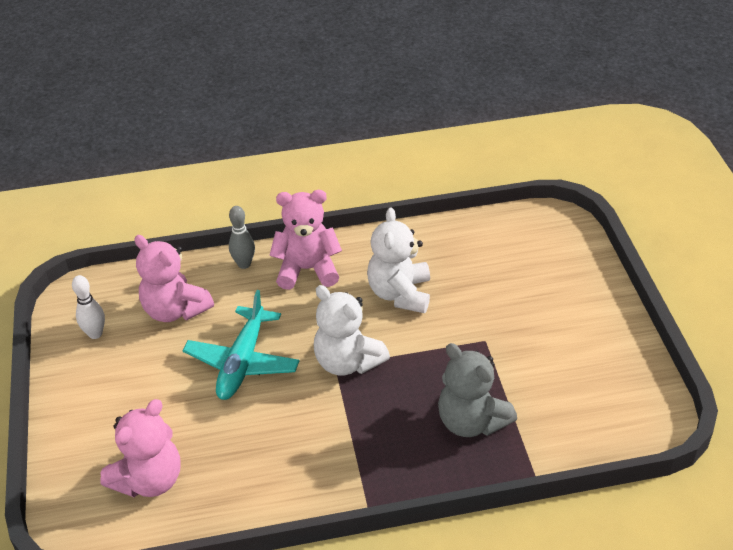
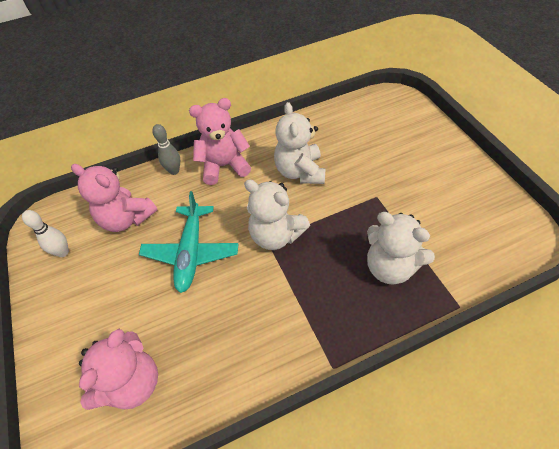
camera: 10 degrees left, 10 degrees up
(471, 421) = (390, 266): grey teddy bear -> white teddy bear

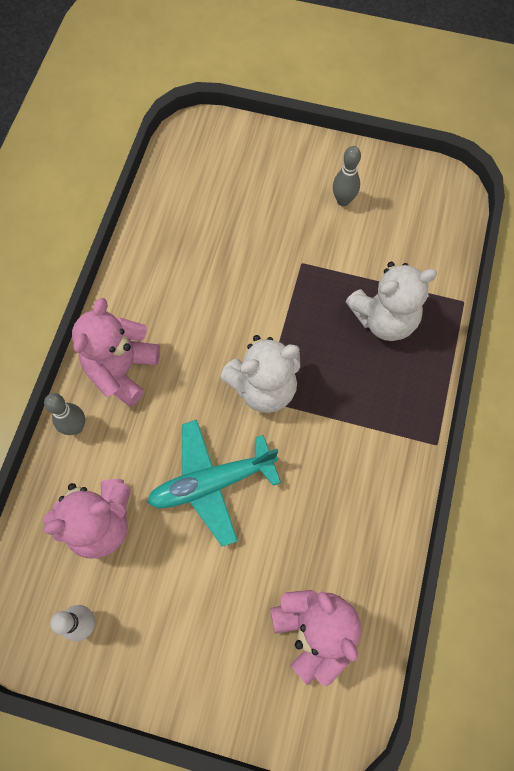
camera: 55 degrees left, 15 degrees up
(191, 253) = (212, 483): turquoise plane -> turquoise plane turned 120 degrees clockwise
(300, 172) = (205, 303): white teddy bear -> none
(443, 187) = (343, 200): none -> grey bowling pin

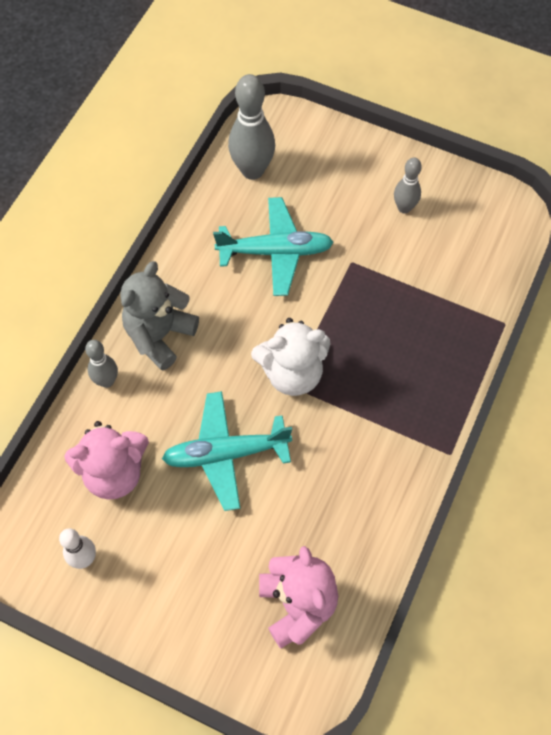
camera: 10 degrees right, 5 degrees down
(122, 369) = (159, 335): pink teddy bear -> grey teddy bear
(186, 185) = (252, 170): none -> grey bowling pin
(224, 264) = (275, 251): none -> turquoise plane
(384, 319) = (422, 327): white teddy bear -> none

